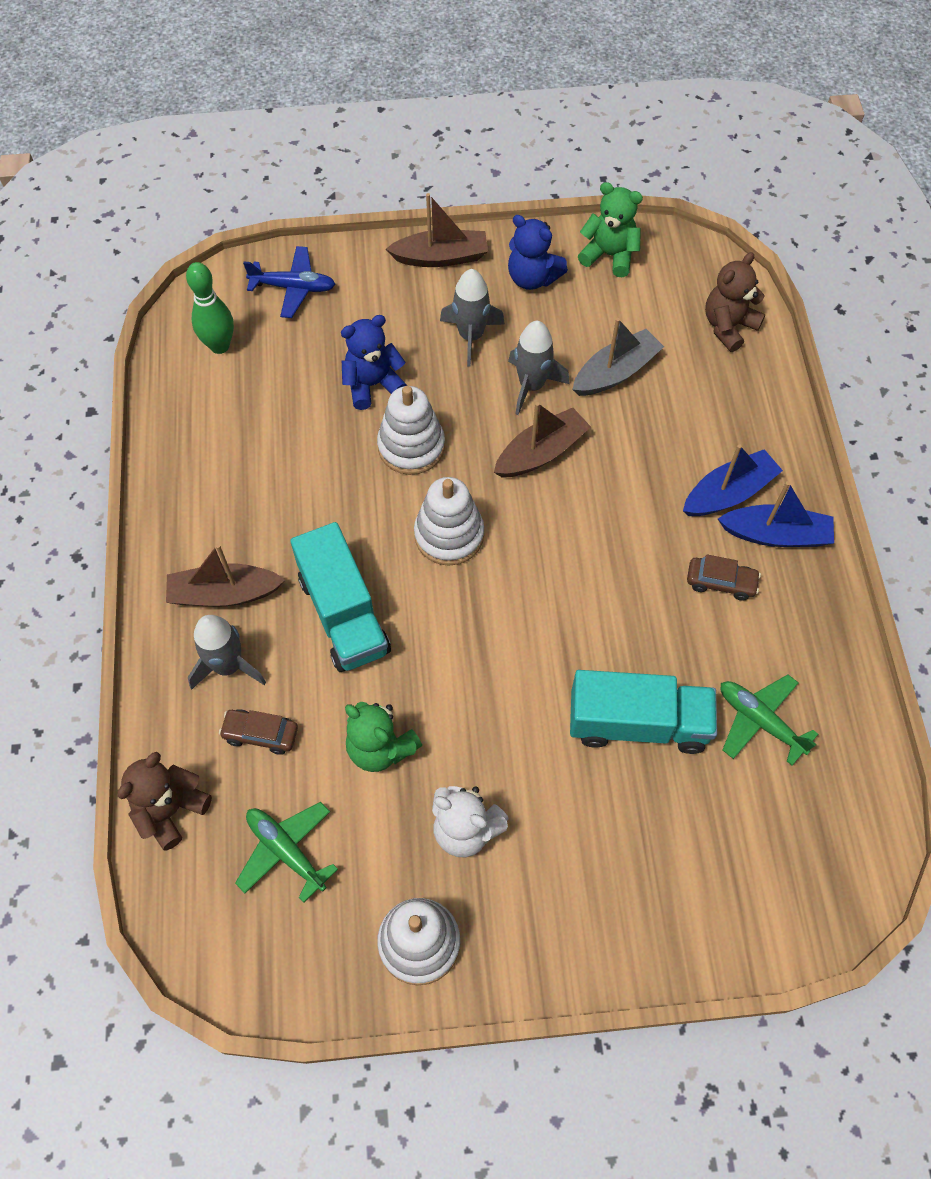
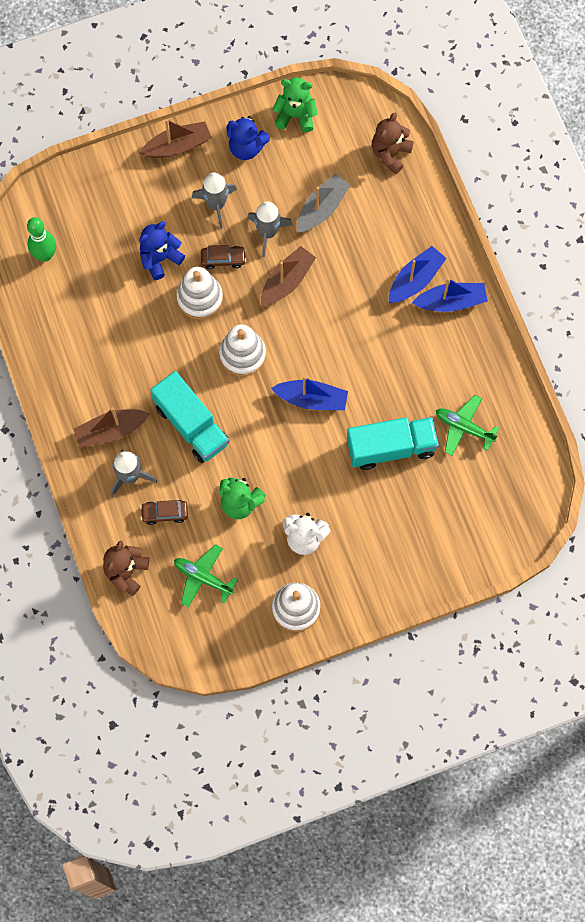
camera: 15 degrees left, 10 degrees up
(293, 287) = (81, 196): blue plane -> none
(533, 621) = (312, 399): none -> blue boat
(721, 582) = (422, 343): brown car -> brown car (223, 259)

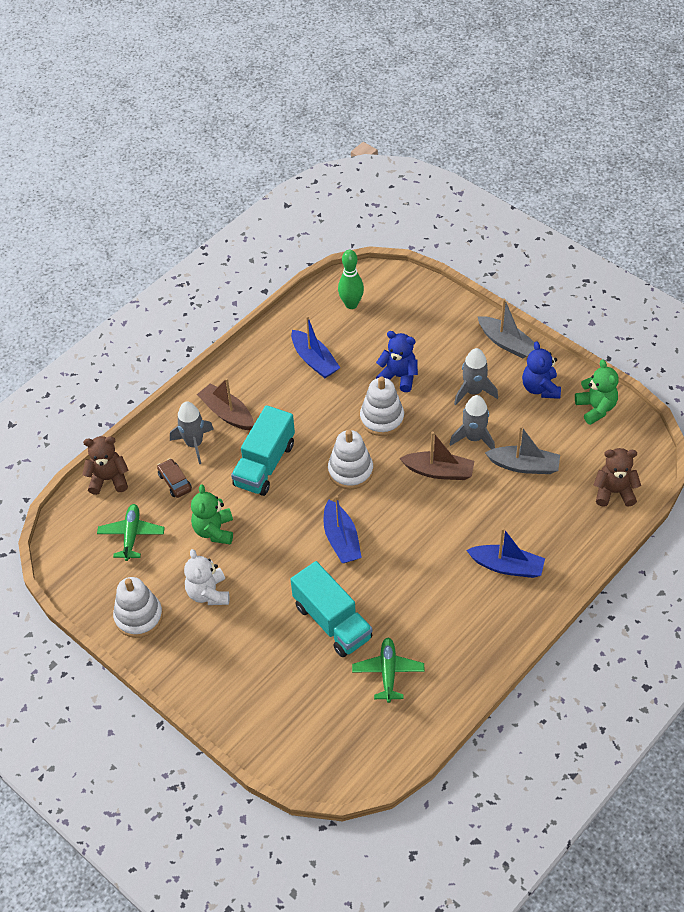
camera: 65 degrees right, 20 degrees down
(177, 146) = (506, 343): brown boat -> grey boat
(223, 259) = (428, 418): brown car -> none
(451, 301) = (505, 604): blue boat -> blue boat (314, 360)

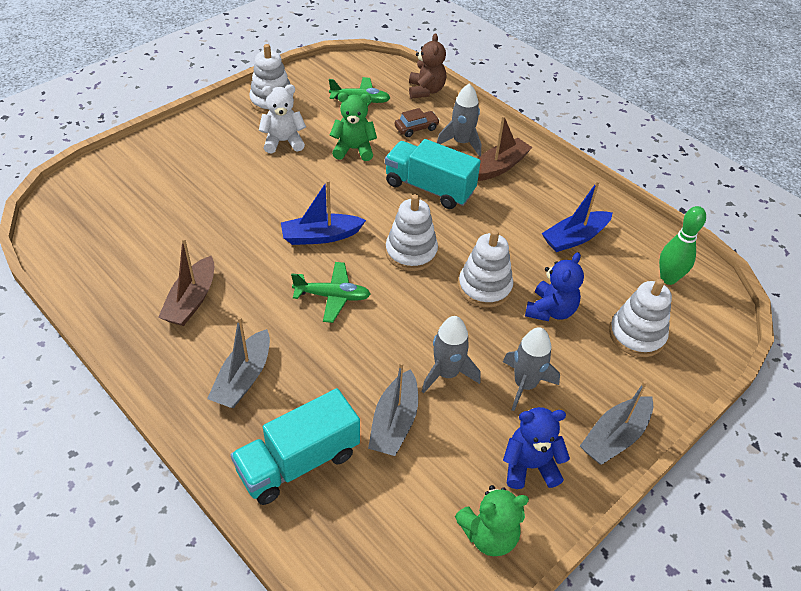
camera: 90 degrees right, 5 degrees down
(332, 621) = (222, 220): turquoise truck -> turquoise truck (298, 462)
(388, 672) = (146, 255): green plane -> green plane (332, 296)
(413, 326) = (636, 335): none -> white stacking toy
(439, 471) = (398, 331): brown boat -> brown boat (191, 300)
(507, 566) = (243, 378): blue boat -> grey boat
(614, 492) = (331, 528): brown teddy bear -> none

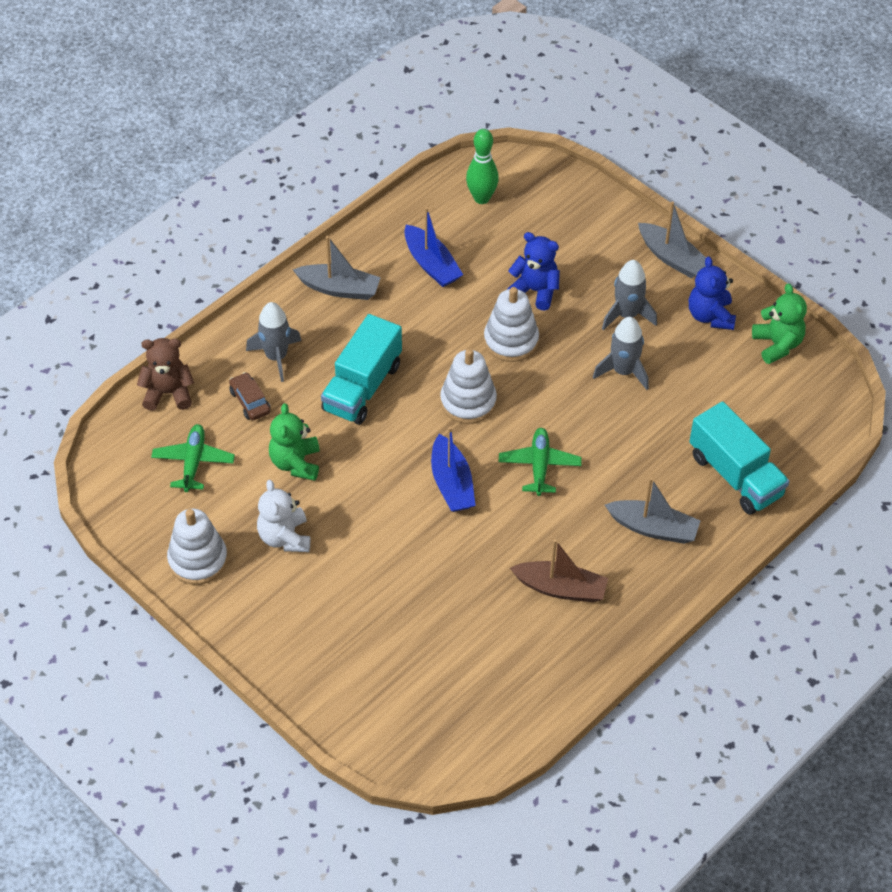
camera: 90 degrees left, 5 degrees up
(394, 422) = (683, 409): grey boat -> grey boat (339, 289)
(499, 166) = (319, 322): brown boat -> none
(636, 335) = (557, 230): white stacking toy -> none

